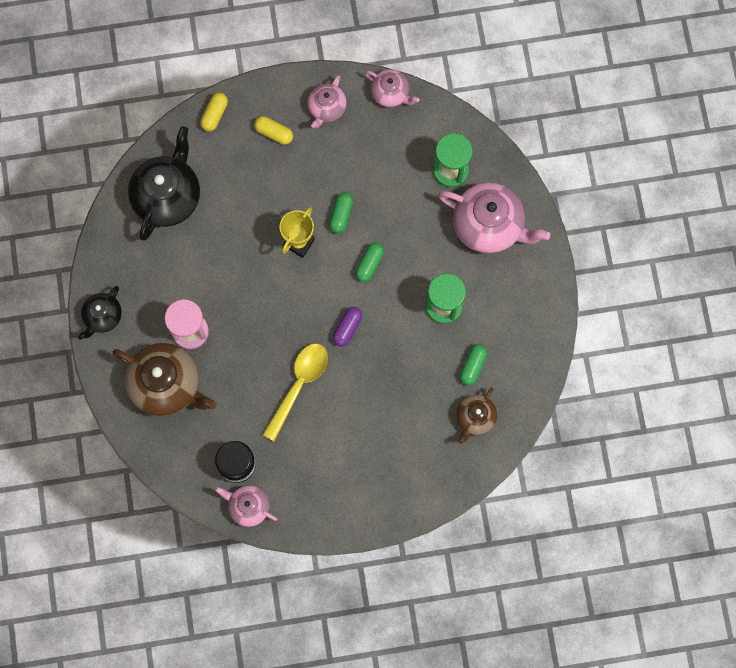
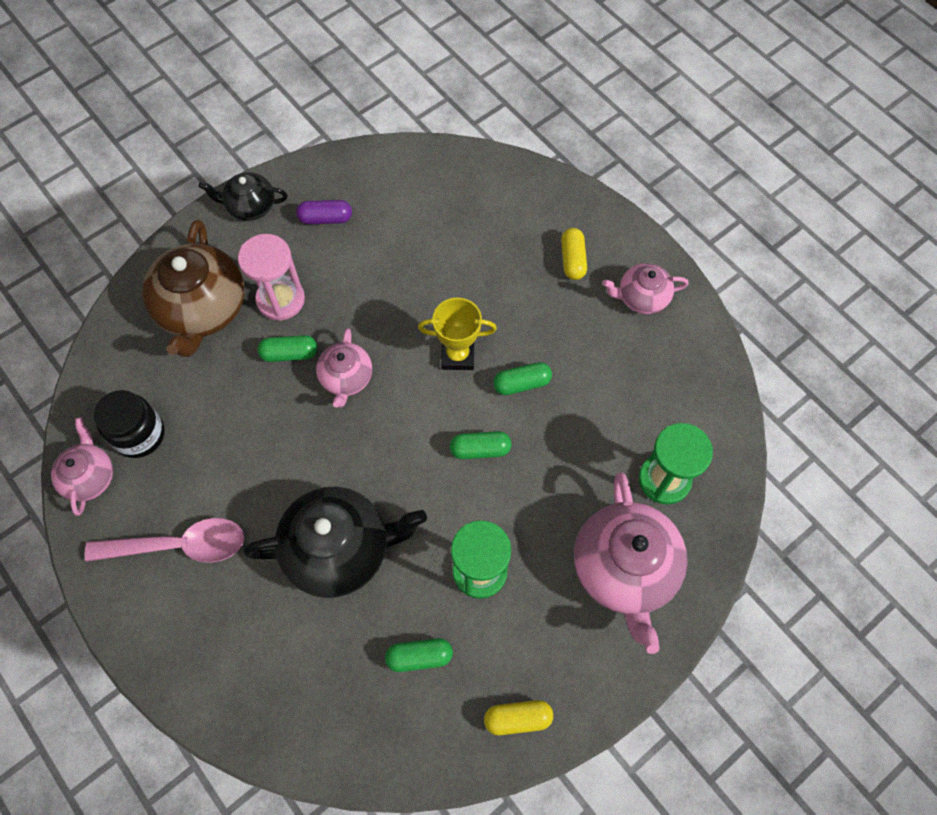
camera: 60 degrees right, 10 degrees down
(168, 196) = (427, 196): black teapot -> black teapot (339, 549)
(214, 115) = (552, 191): yellow capsule -> yellow capsule (517, 718)
(235, 345) = (289, 354): none -> green capsule
(298, 385) = (276, 451): yellow spoon -> none
(327, 471) = (179, 545): none -> pink spoon
(347, 328) = (381, 468): purple capsule -> purple capsule (325, 218)
(390, 93) = (710, 356): pink teapot -> pink teapot (346, 378)
(475, 418) = (348, 701): brown teapot -> none

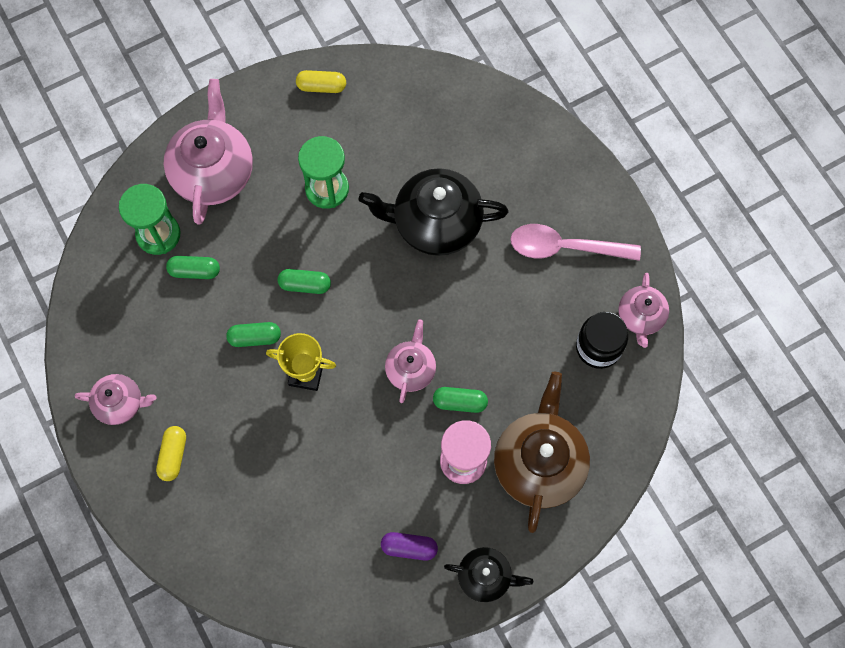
camera: 170 degrees left, 5 degrees up
(419, 657) = (385, 137): green capsule -> green capsule (195, 271)

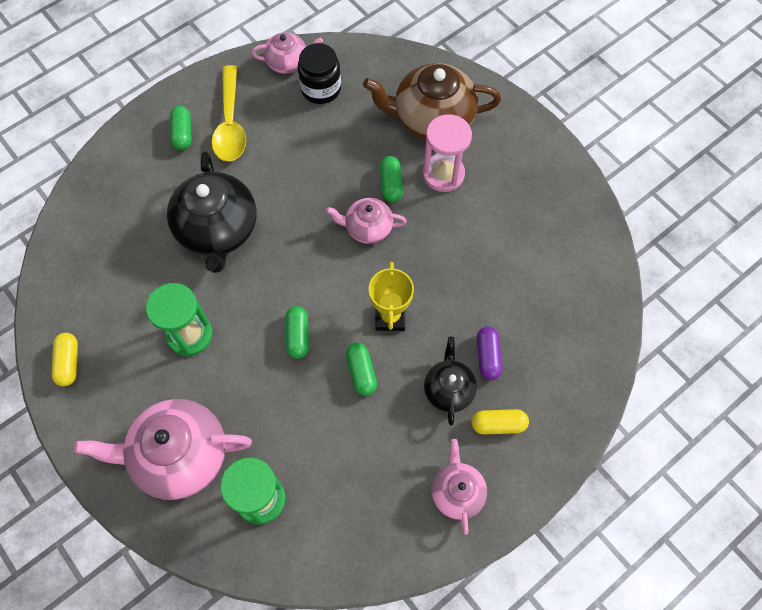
camera: 100 degrees left, 5 degrees down
(195, 271) = (298, 449): green capsule -> green capsule (183, 133)
(409, 547) = (529, 204): purple capsule -> purple capsule (488, 356)
(485, 576) = (537, 144): black teapot -> black teapot (448, 389)
(565, 247) = (230, 123): pink spoon -> yellow spoon

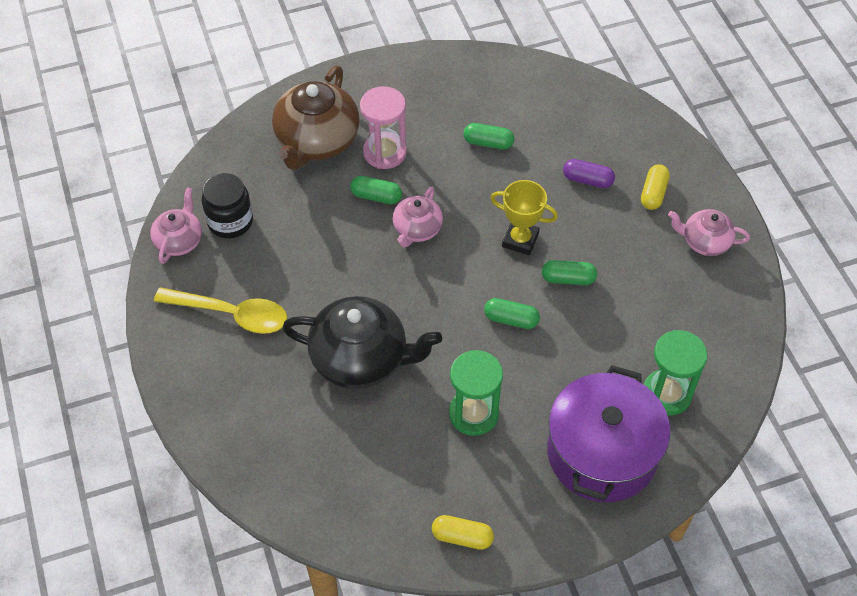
camera: 70 degrees left, 10 degrees down
(179, 455) = (602, 453): pink teapot -> purple pot
(183, 133) = (221, 363): green capsule -> green capsule (488, 143)
(448, 389) = (608, 218): black teapot -> none

